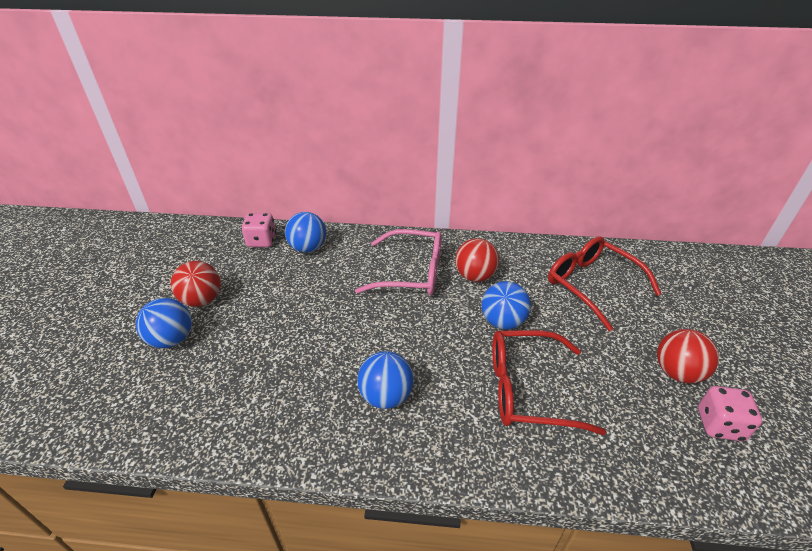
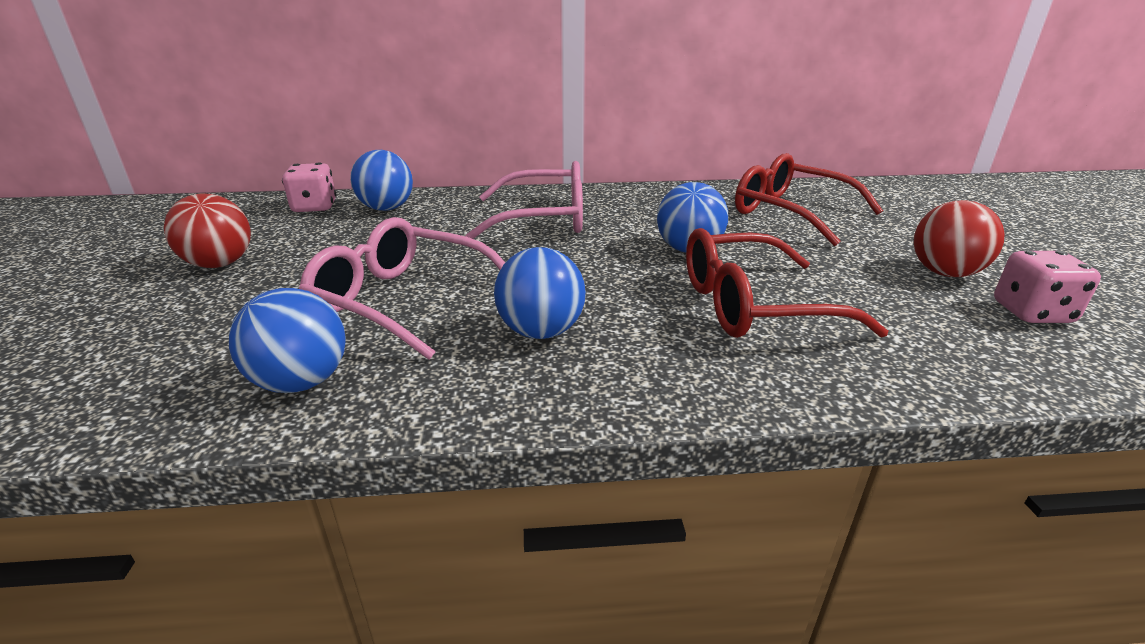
camera: 10 degrees left, 10 degrees down
(172, 339) = (165, 306): blue ball -> blue ball (301, 382)
(308, 353) = (403, 300): none -> pink glasses
(475, 276) = (633, 216): red ball -> none

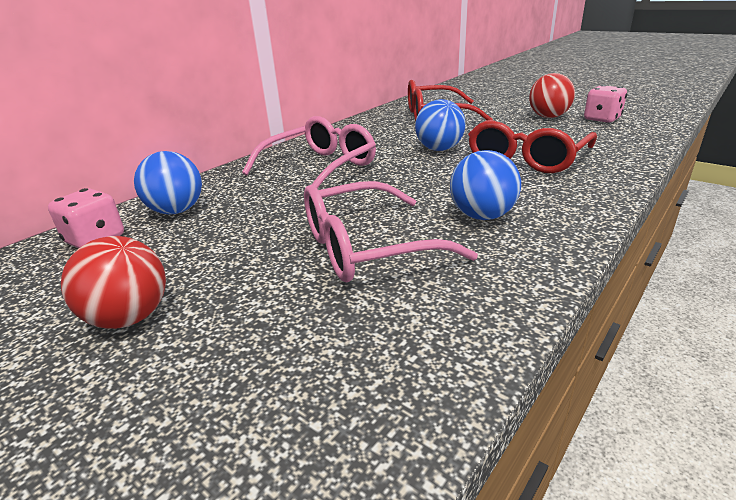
camera: 45 degrees left, 0 degrees up
(301, 382) = (442, 319): blue ball -> none

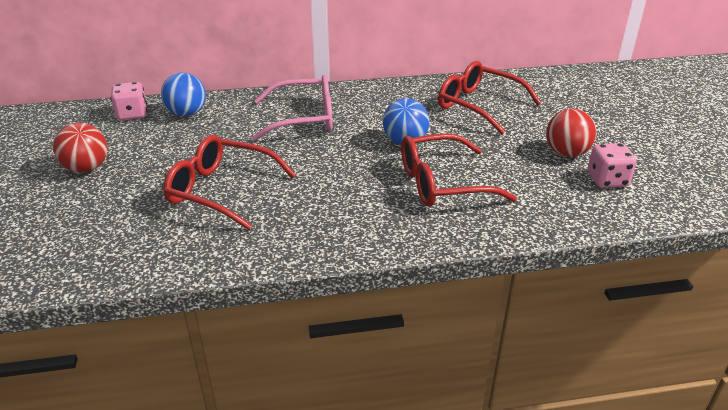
camera: 40 degrees right, 5 degrees up
(366, 247) = (221, 191): pink glasses -> red glasses
(482, 216) = (312, 208): blue ball -> none

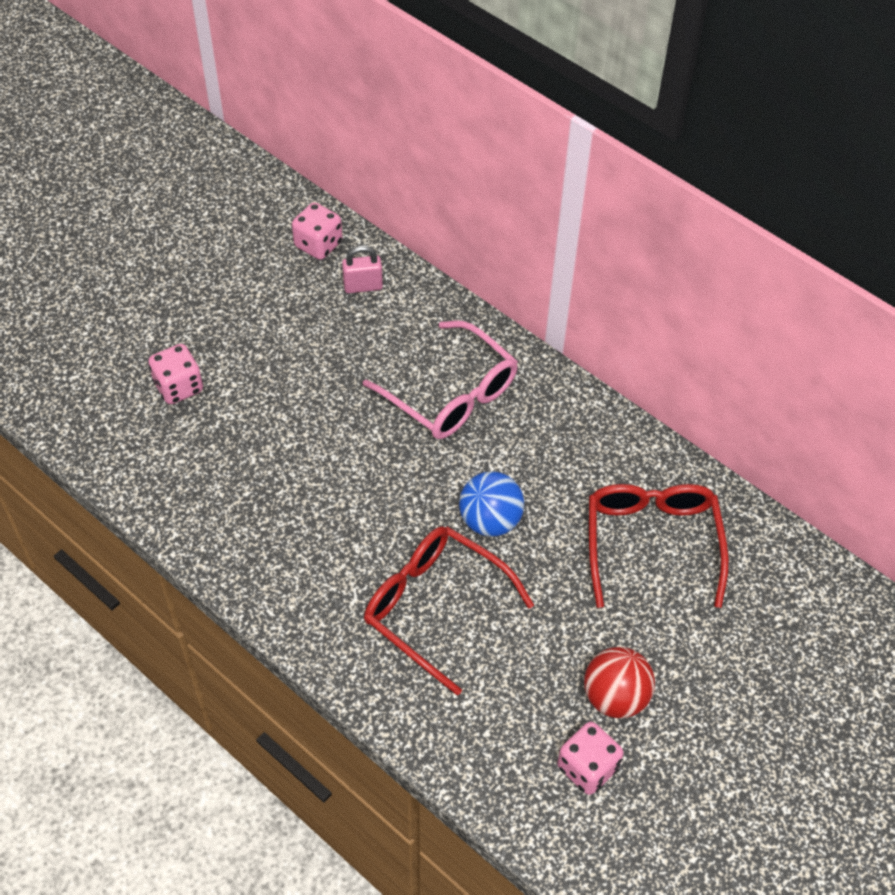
camera: 50 degrees right, 20 degrees up
(87, 168) = (200, 298): red ball -> none
(136, 207) = (179, 387): none -> pink dice
(187, 114) = (363, 286): blue ball -> pink padlock
(221, 191) = (257, 429): red glasses -> none

